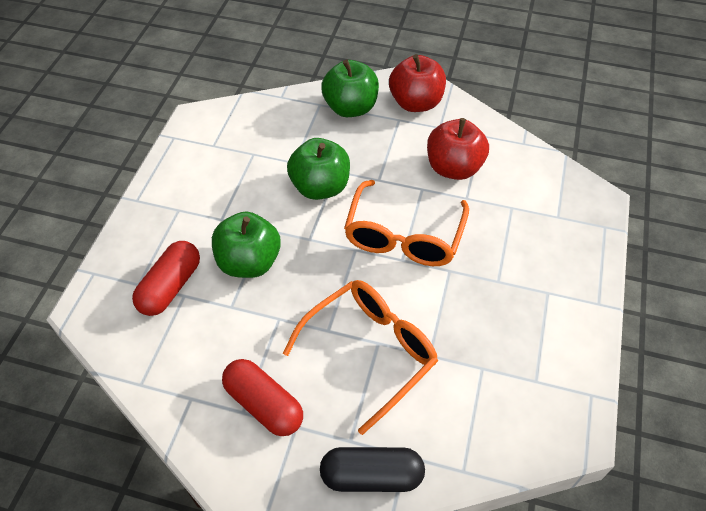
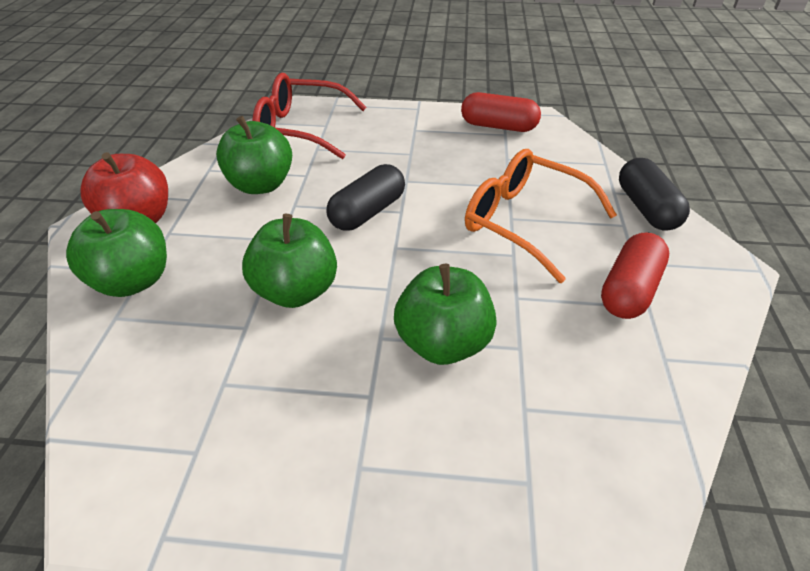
camera: 100 degrees left, 10 degrees down
(170, 287) = (517, 431): red capsule -> red capsule (498, 126)
(404, 236) = (368, 212): orange glasses -> black capsule
(453, 168) = (261, 185): red apple -> green apple
(549, 197) = (301, 129): none -> red glasses

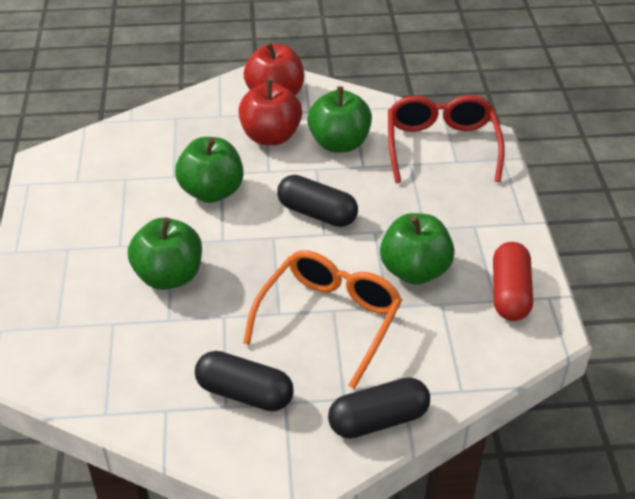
camera: 80 degrees right, 0 degrees up
(133, 281) = (210, 114): green apple -> green apple (414, 271)
(217, 232) = (271, 136): none -> red apple
(629, 290) = (244, 393): red capsule -> black capsule

